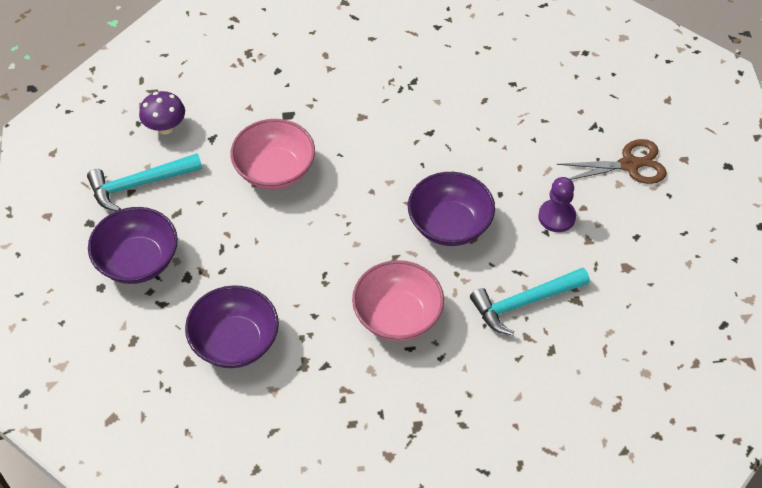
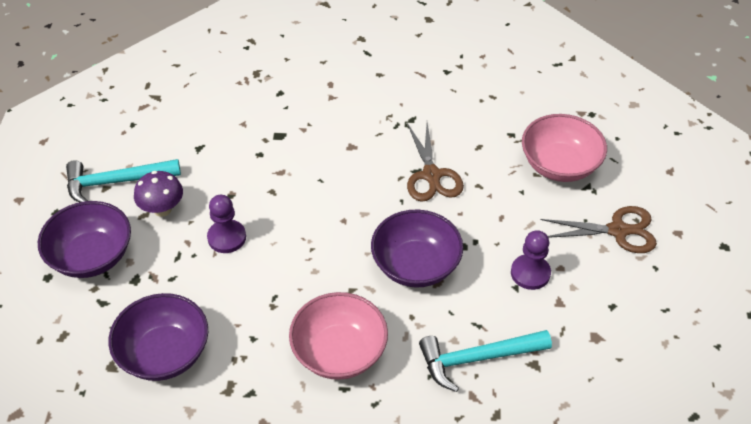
camera: 10 degrees right, 5 degrees down
(165, 127) = (157, 132): purple mushroom -> purple mushroom (162, 209)
(264, 224) = (227, 237): none -> purple pawn
(275, 170) = (252, 186): pink bowl -> pink bowl (559, 165)
(445, 135) = (431, 175): none -> brown scissors

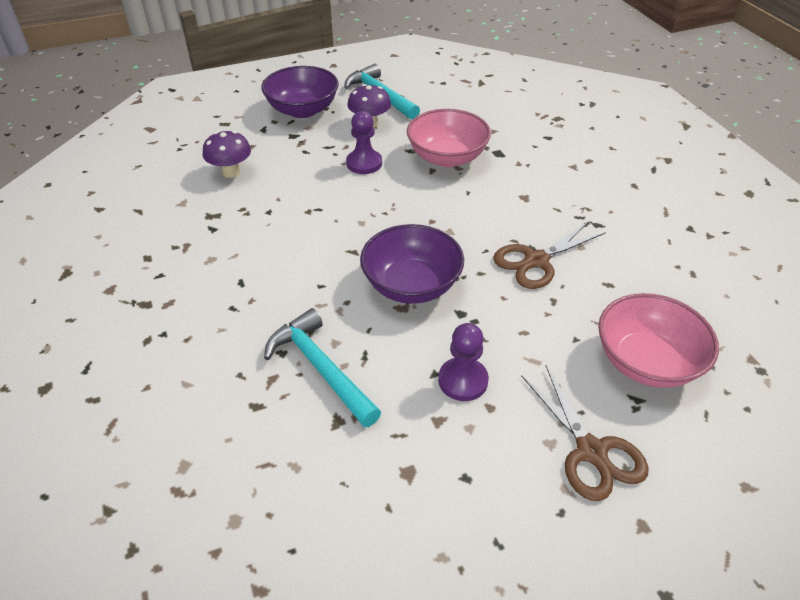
camera: 65 degrees right, 5 degrees down
(164, 353) = (231, 172): purple bowl -> purple mushroom
(339, 352) = (279, 266): pink bowl -> pink bowl (447, 157)

